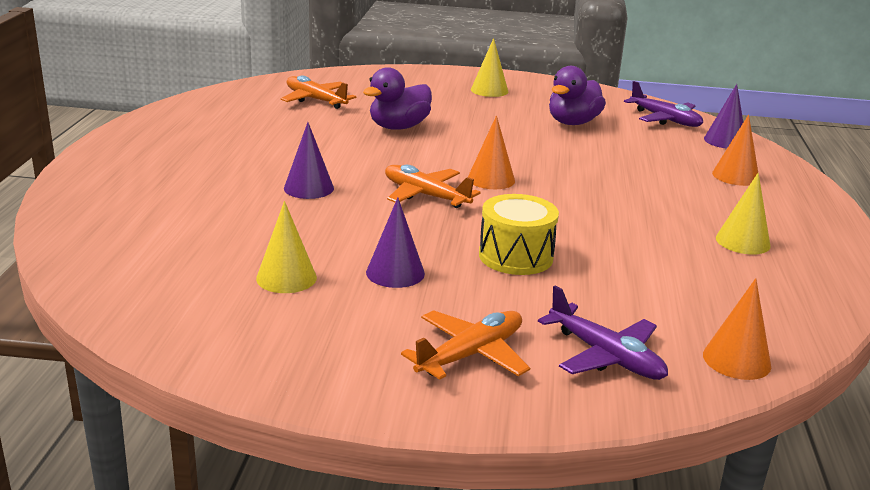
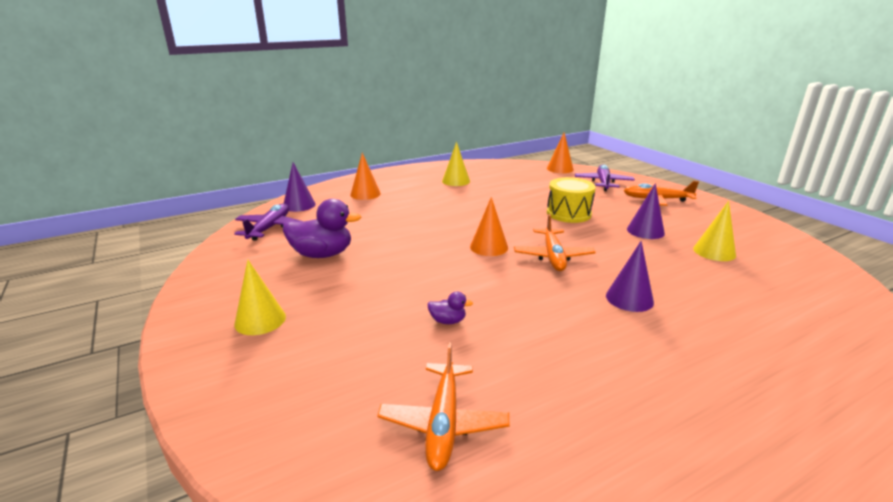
camera: 125 degrees left, 0 degrees up
(398, 127) = (448, 321): purple duck -> purple duck, size x0.47

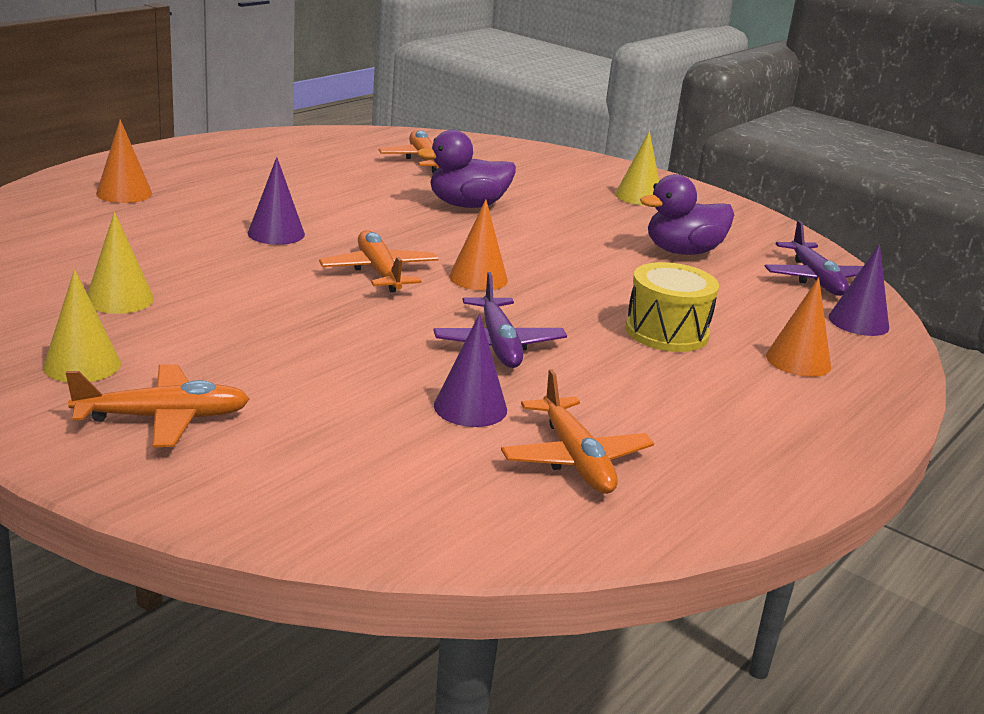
camera: 155 degrees right, 0 degrees up
(448, 321) = (467, 205): purple duck -> purple duck, size x2.14
(456, 181) = (671, 427): yellow cone -> yellow cone (82, 365)
(501, 177) = (575, 459): none -> orange plane
(560, 169) = (430, 531): orange cone -> orange cone (124, 193)
(568, 213) = (370, 353): yellow drum -> yellow drum (666, 332)
(603, 183) = (292, 471): purple plane -> purple plane (498, 344)
(645, 231) = (223, 327): purple cone -> purple cone (470, 407)

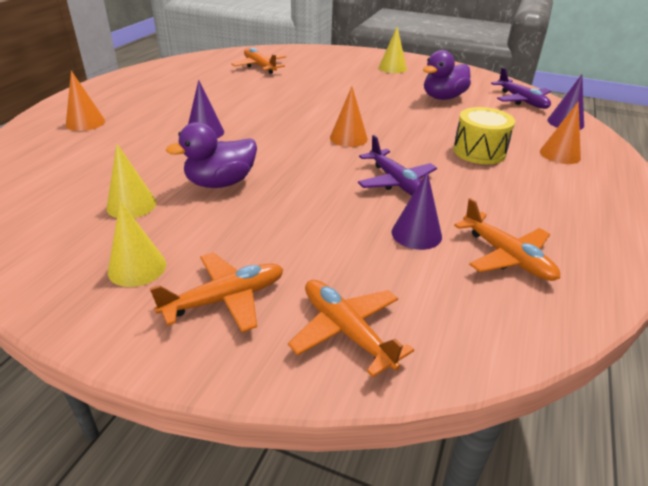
camera: 15 degrees left, 10 degrees up
(379, 272) = (288, 146): orange plane -> orange plane (346, 331)
(467, 205) = (305, 91): purple duck -> purple duck (220, 183)

